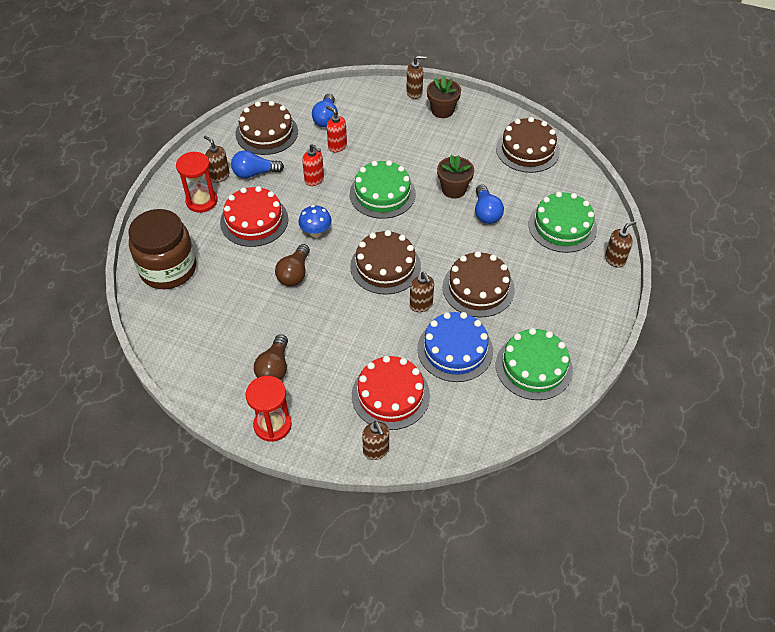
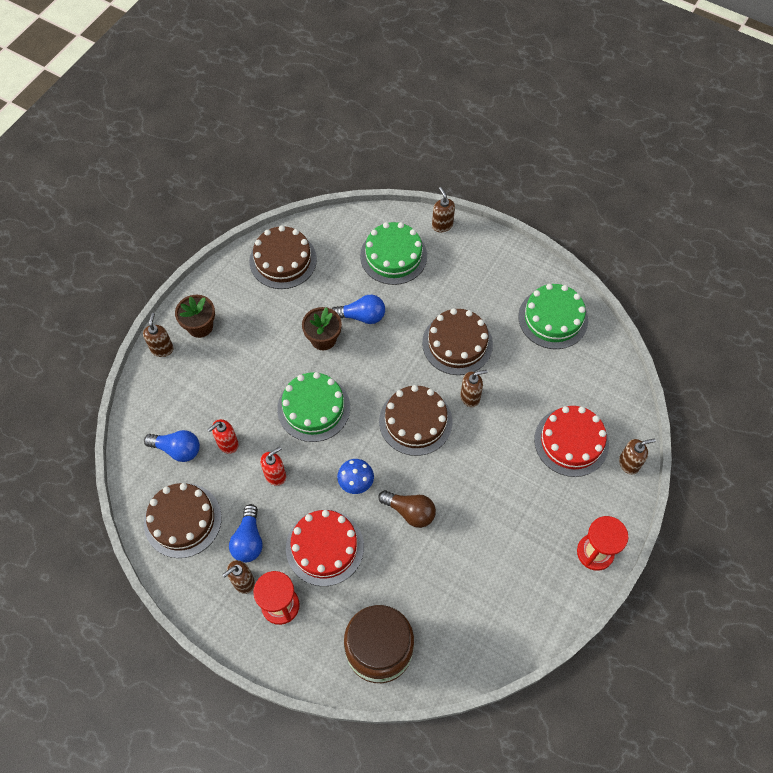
camera: 80 degrees left, 10 degrees up
(274, 367) = (528, 544): brown light bulb -> none
(455, 349) = (526, 378): blue cake -> none

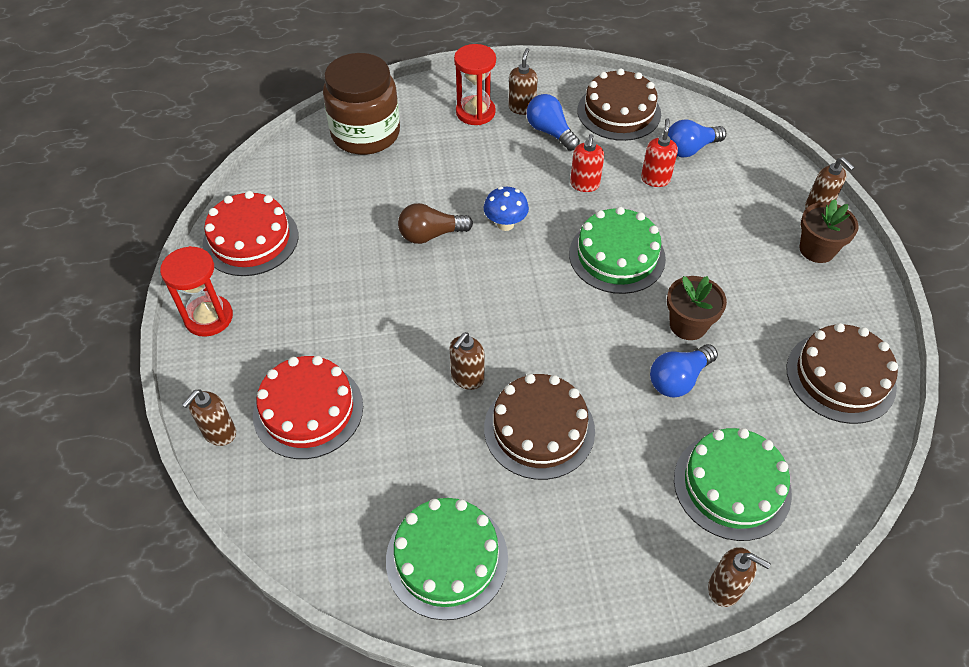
camera: 140 degrees right, 10 degrees down
(324, 547) = (481, 165): red cake -> red cake (251, 239)
(415, 421) = (503, 313): brown cake -> none

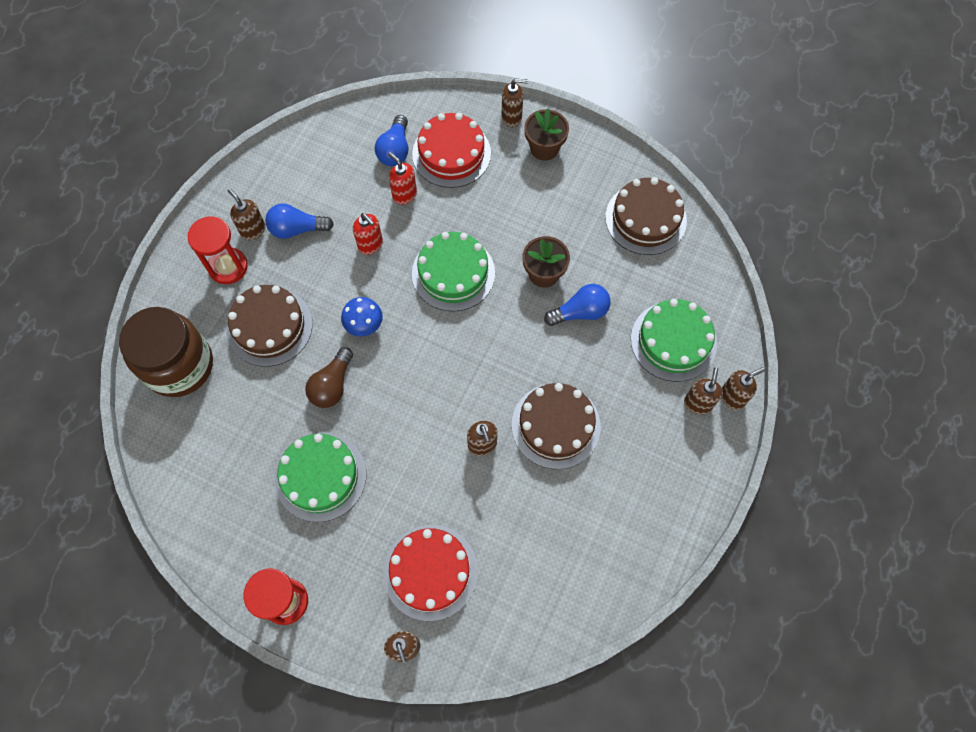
camera: 55 degrees left, 15 degrees up
(251, 239) = (226, 525): red cake -> red cake (451, 153)
(447, 558) = (609, 547): green cake -> green cake (320, 476)
(619, 112) = (317, 167): brown cake -> brown cake (269, 326)
(678, 379) = (580, 312): blue light bulb -> blue light bulb turned 105 degrees counterclockwise
(684, 554) = (698, 403): none -> brown soap dispenser

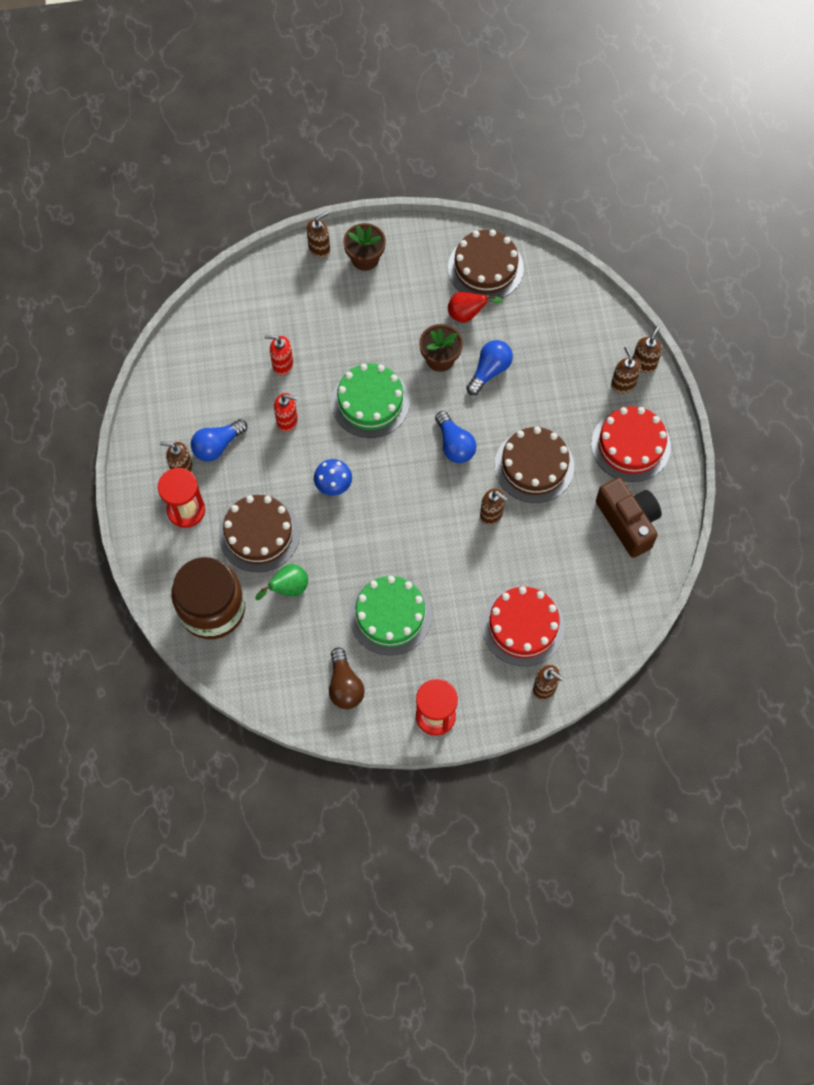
camera: 35 degrees left, 0 degrees up
(255, 391) = (288, 588): none -> green pear
(332, 385) = (345, 545): brown light bulb -> brown light bulb (345, 685)
(395, 150) = (245, 333): blue light bulb -> blue light bulb (454, 444)
(451, 153) = (294, 308): red cake -> red cake (630, 445)
(598, 249) = (467, 314): none -> red pear
(605, 540) = (628, 522): none -> brown camera
(673, 341) = (573, 349): green cake -> none

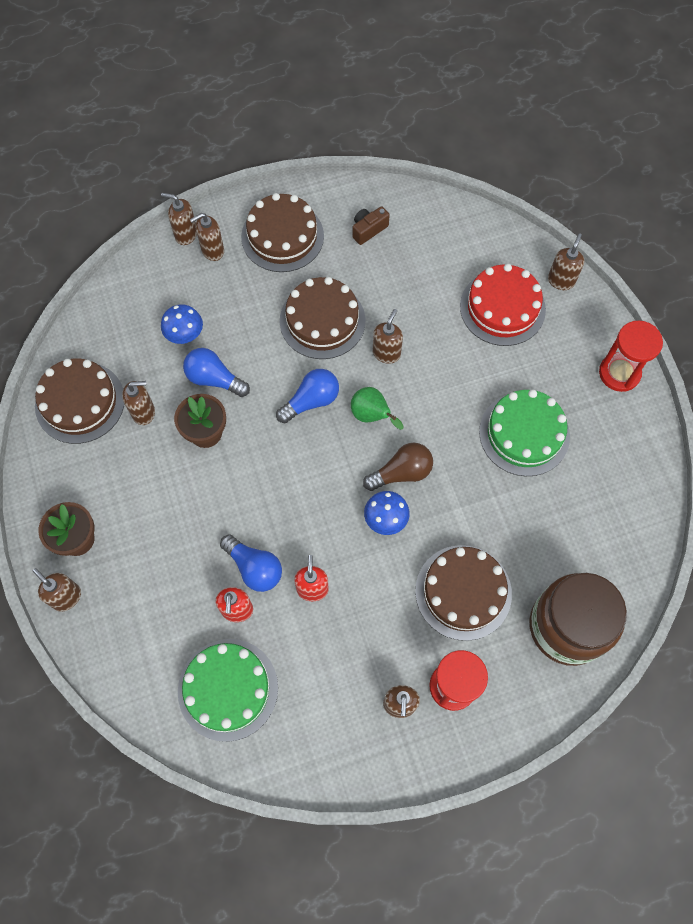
camera: 100 degrees left, 0 degrees up
(217, 445) = (360, 666): blue light bulb -> blue light bulb (254, 568)
(288, 588) = (521, 546): green pear -> green pear (372, 415)
(345, 685) = (614, 465): brown light bulb -> brown light bulb (401, 473)
(370, 402) = (272, 498): green cake -> green cake (228, 689)
(467, 314) = (144, 412): red pear -> brown soap dispenser
(536, 353) = (185, 336): none -> blue mushroom
(628, 522) = (368, 230): brown camera -> brown camera, size x0.52
(630, 445) = (282, 236): red cake -> brown cake

